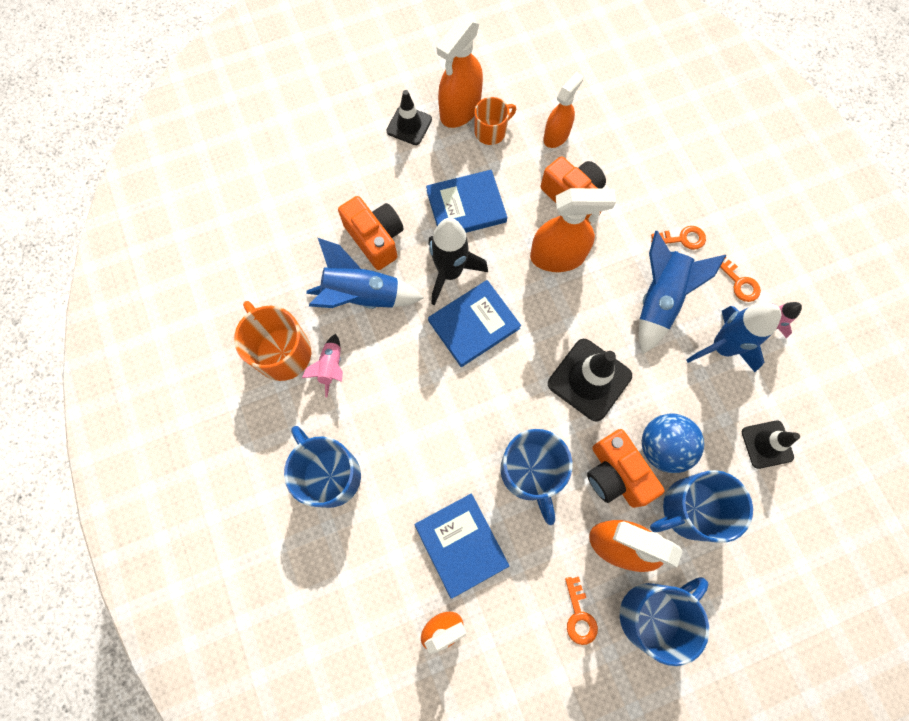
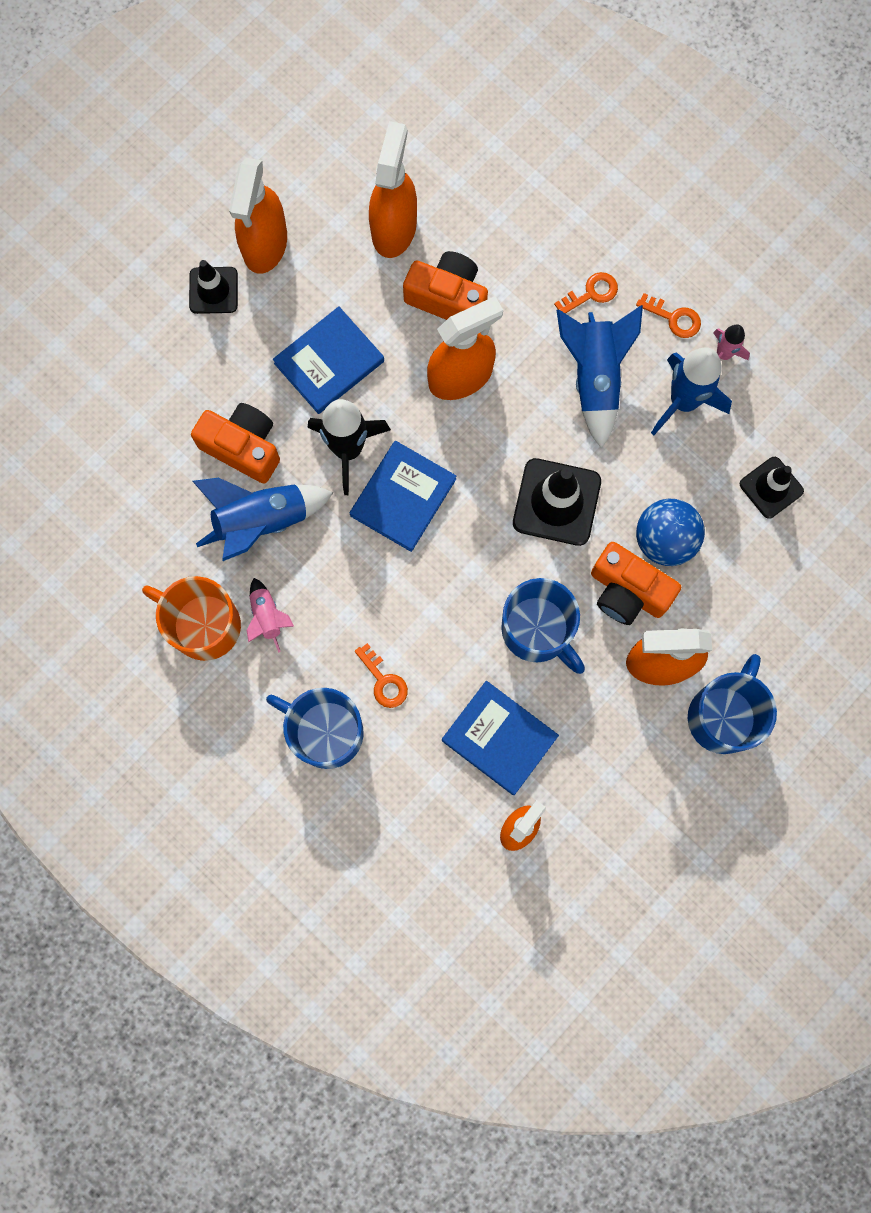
camera: 25 degrees left, 5 degrees up
(491, 131) = (315, 256): orange mug -> none
(556, 135) = (394, 228): orange spray bottle -> orange spray bottle, size x1.54
(579, 616) = (651, 752): orange key -> orange key (384, 681)
(690, 509) = (718, 592): blue mug -> none

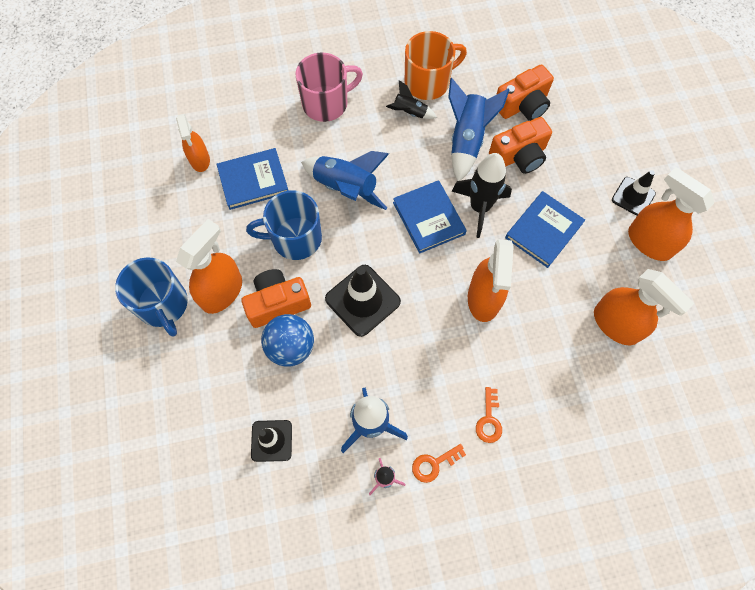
camera: 125 degrees right, 10 degrees down
(267, 617) = (410, 112): pink rocket -> black rocket
(325, 732) = (326, 103): blue mug -> pink mug
(329, 362) = (543, 230): blue book -> blue book turned 45 degrees clockwise
(384, 681) = (330, 145): orange key -> none
(448, 298) = (544, 325): orange camera -> orange camera (523, 105)
(595, 378) = (427, 380): blue rocket -> blue rocket (345, 188)

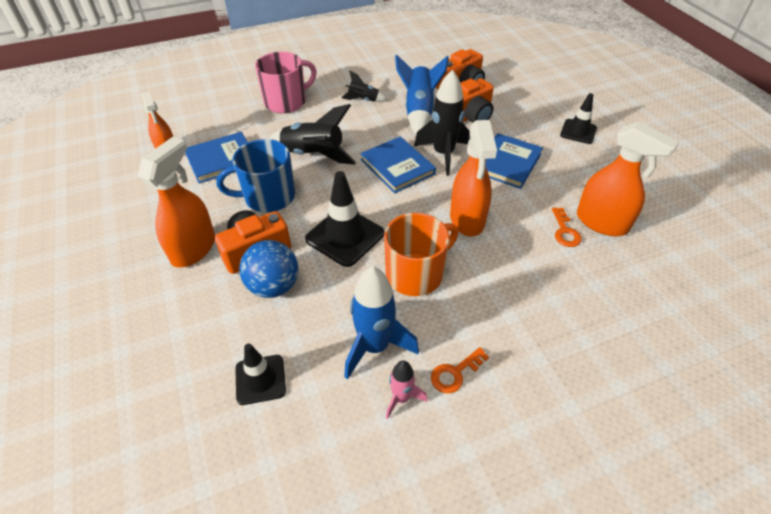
camera: 10 degrees left, 20 degrees down
(163, 305) = (128, 268): blue mug -> none
(345, 188) = (313, 155): blue rocket -> black rocket
(428, 82) = (375, 80): orange mug -> orange mug (416, 274)
(489, 420) = (503, 321): orange key -> orange key (565, 231)
(649, 242) = (605, 160): orange spray bottle -> none

